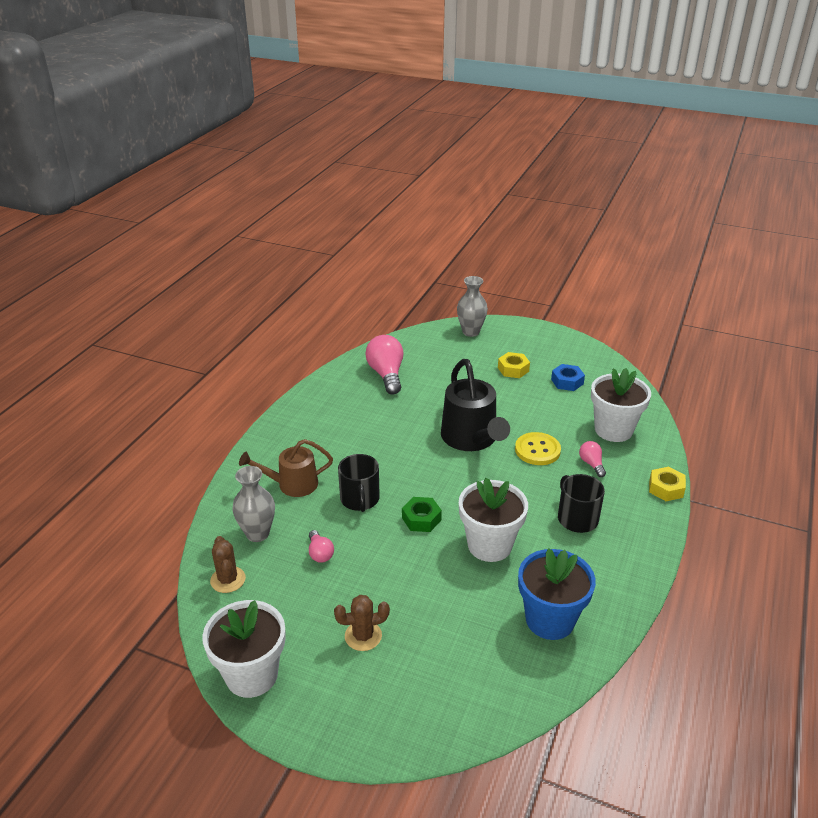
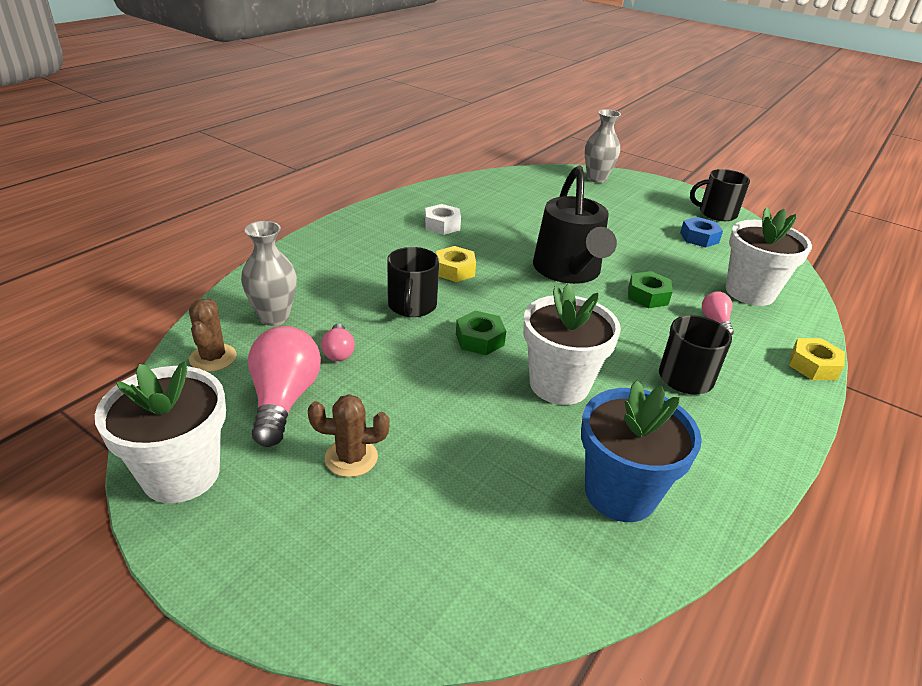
camera: 10 degrees right, 0 degrees up
(292, 484) = (338, 277): brown watering can -> none
(356, 412) = (442, 225): none -> white nut
(386, 375) = (489, 199): pink light bulb -> pink light bulb (284, 399)
(513, 369) = (636, 217): yellow nut -> yellow nut (454, 270)
(537, 450) = (648, 296): yellow button -> green nut
(577, 352) = (716, 213): none -> black mug

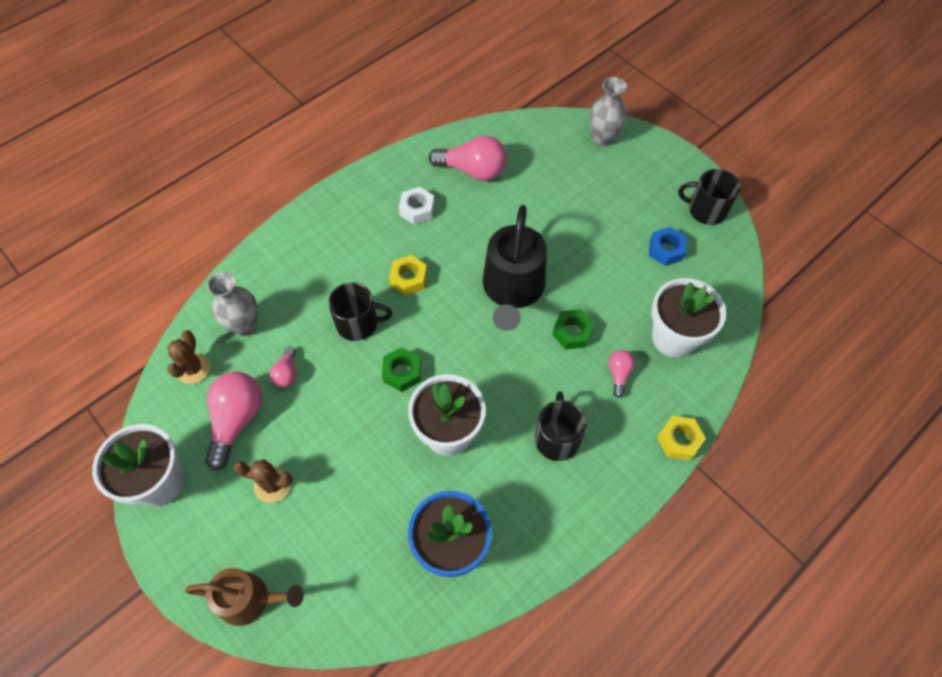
camera: 15 degrees right, 25 degrees up
(356, 598) = (251, 600): none -> brown watering can
(412, 305) = (358, 323): black mug -> black mug turned 105 degrees counterclockwise
(486, 200) = (473, 170): none -> pink light bulb

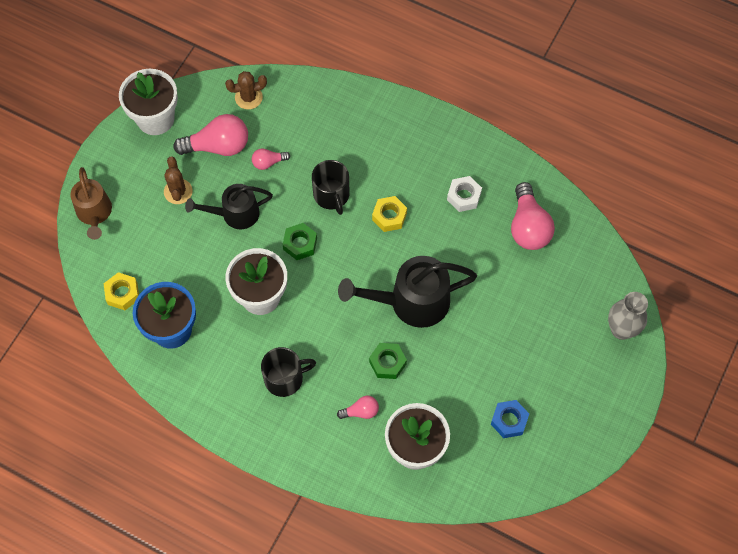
camera: 70 degrees right, 5 degrees up
(245, 326) = (297, 115): grey vase -> none
(333, 429) = (234, 214): none -> black watering can
(679, 440) = (317, 475): yellow nut -> yellow nut (122, 293)
(706, 210) = (573, 447): black mug -> none

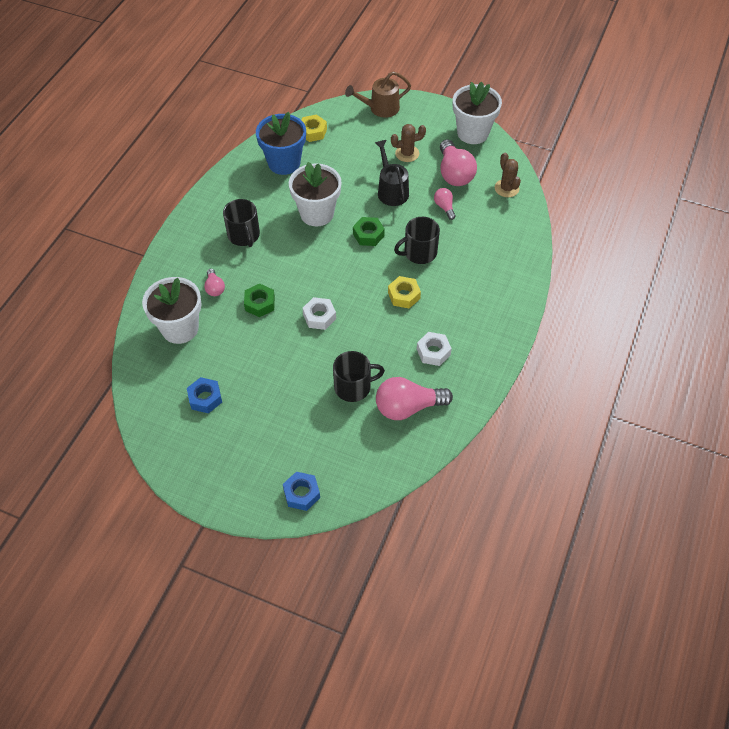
camera: 85 degrees right, 10 degrees down
(410, 302) = (319, 317): black watering can -> white nut
(502, 274) = (353, 387): none -> black mug
(621, 329) = (301, 494): grey vase -> blue nut

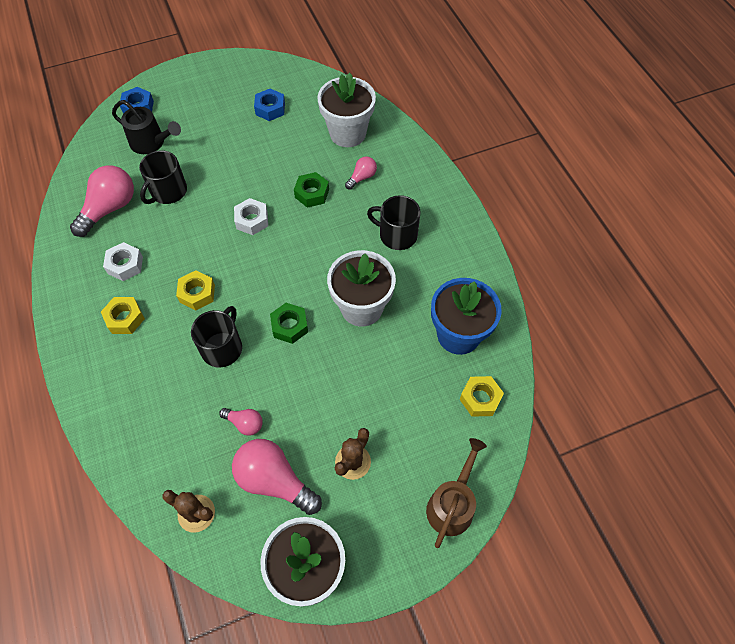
camera: 135 degrees right, 5 degrees up
(214, 288) = (362, 177): pink light bulb -> pink light bulb turned 105 degrees clockwise
(391, 190) = (320, 396): black watering can -> black watering can (151, 143)
(463, 315) = (125, 318): none -> yellow nut

